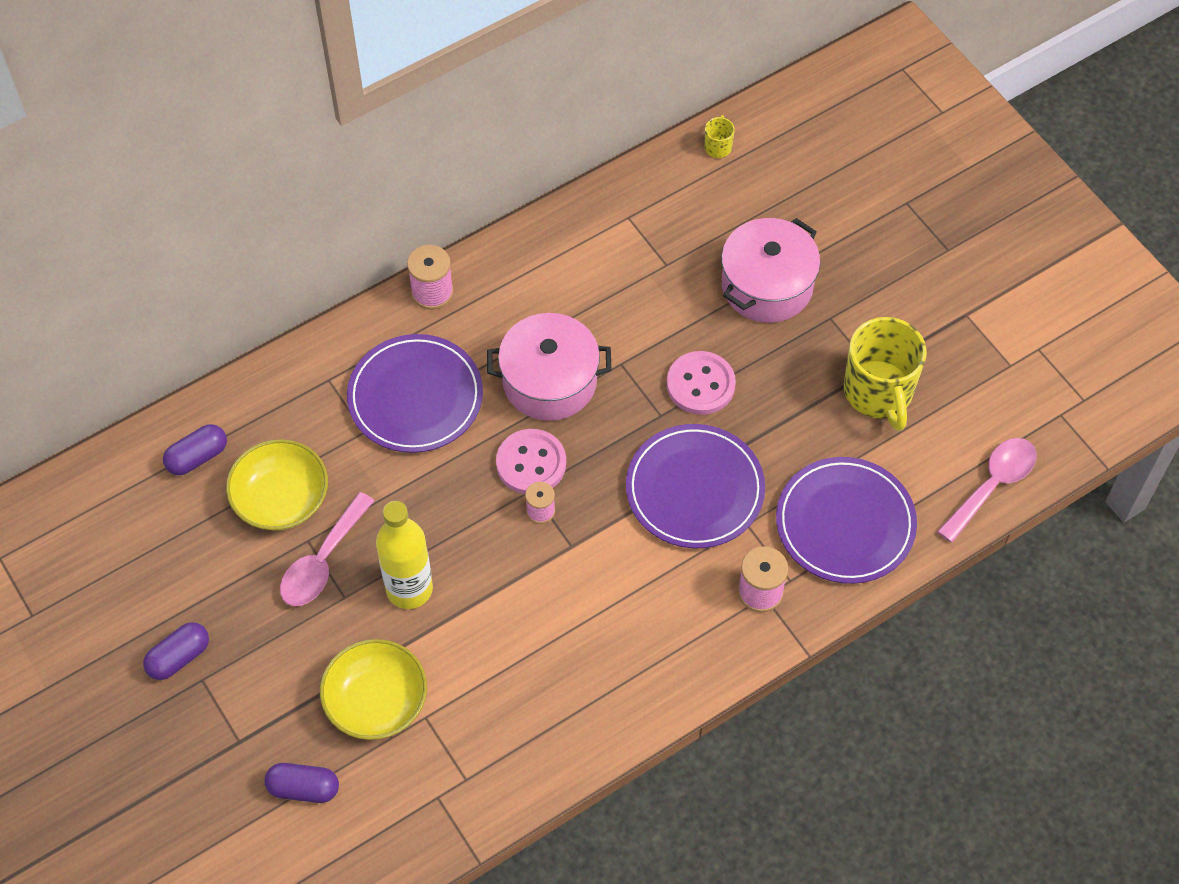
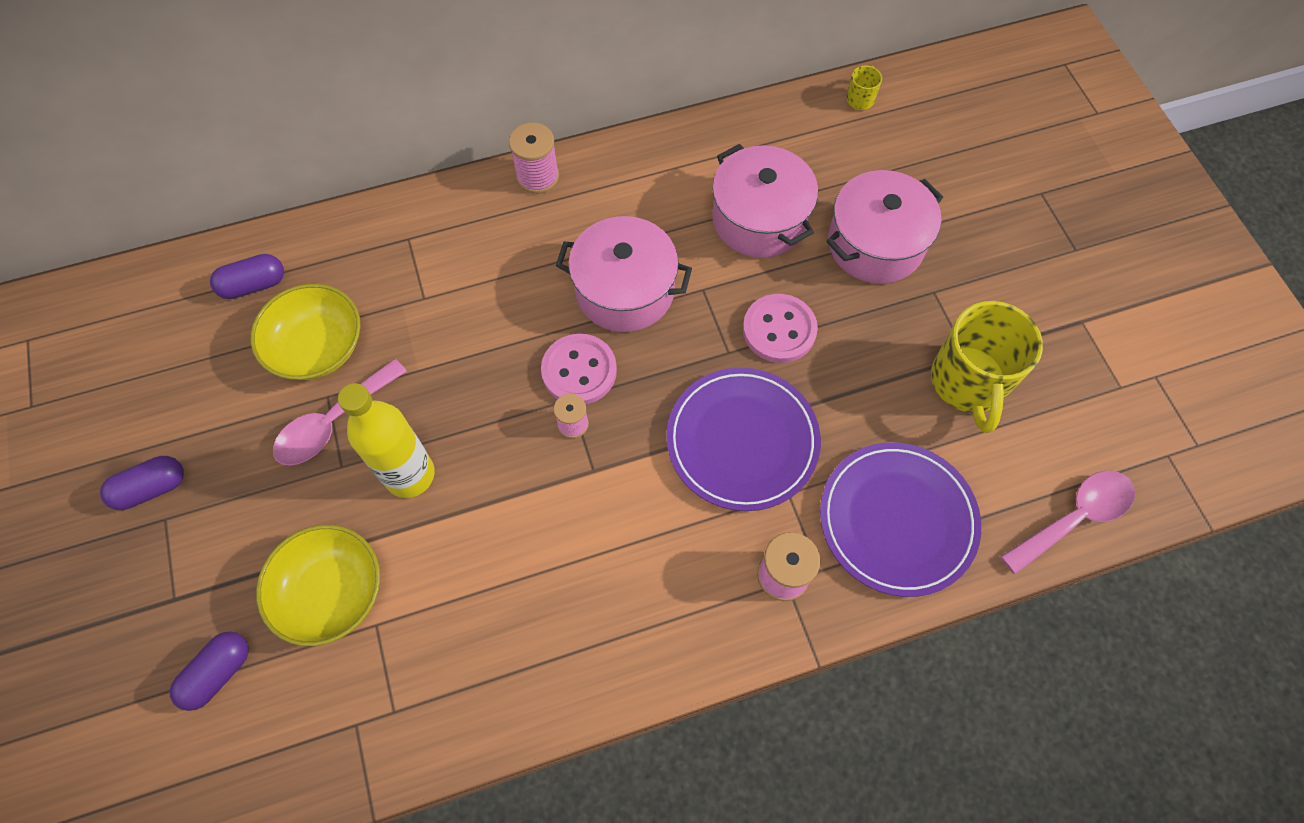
camera: 15 degrees right, 5 degrees up
(303, 788) = (218, 673): purple capsule -> purple capsule turned 75 degrees counterclockwise
(415, 397) = (486, 275): purple plate -> none
(654, 286) = (759, 219): none -> pink pot

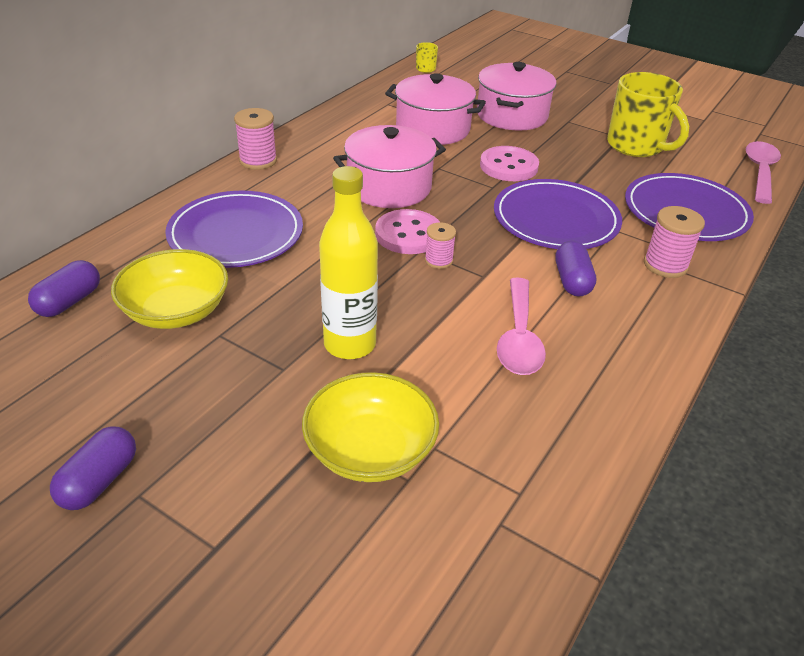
camera: 40 degrees left, 25 degrees down
(218, 673) = (328, 573): purple capsule -> purple capsule (572, 281)
(333, 422) = (244, 347): pink spoon -> pink spoon (519, 338)
(434, 276) = (236, 234): none -> purple plate

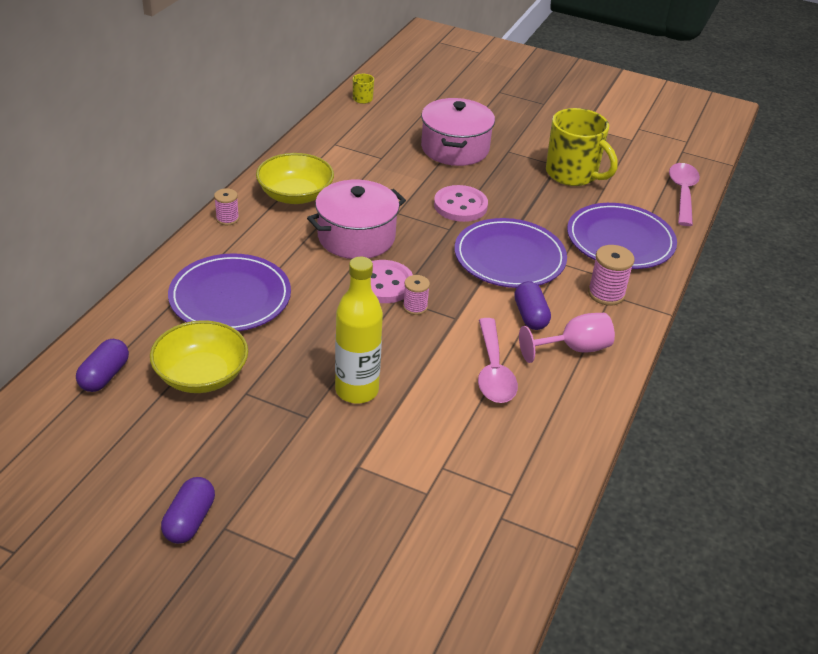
camera: 10 degrees left, 0 degrees up
(258, 161) = (227, 219): pink spool -> pink spool, size x0.64
(370, 450) = (393, 474): yellow bowl -> yellow bowl (295, 195)
(433, 128) = (383, 169): pink pot -> none
(621, 321) = (574, 349): none -> pink goblet

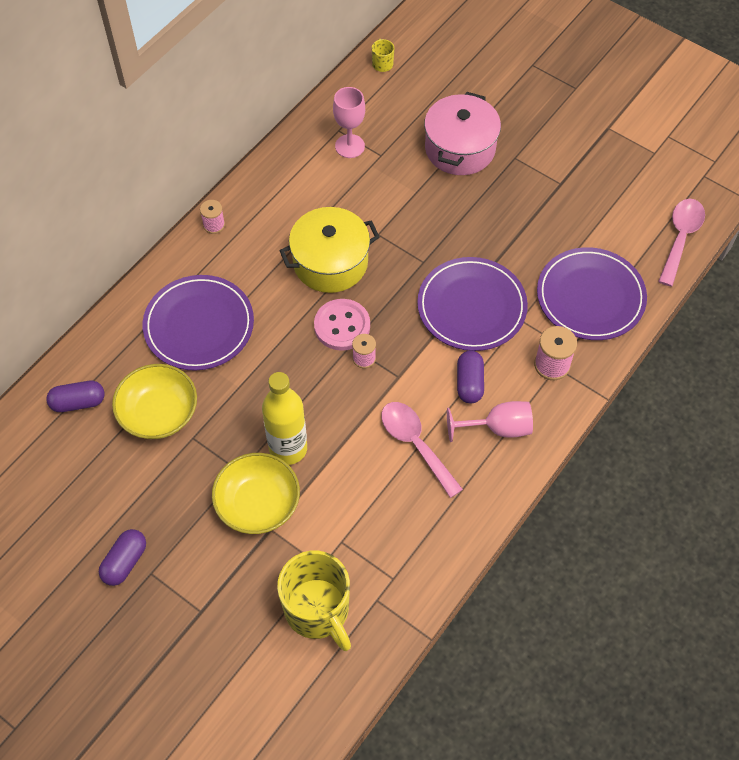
camera: 15 degrees right, 20 degrees up
(104, 376) = (78, 402): purple capsule -> purple capsule turned 45 degrees clockwise
(295, 195) = (284, 200): yellow bowl -> yellow bowl (258, 503)
(349, 154) = (349, 146): none -> pink goblet
(356, 237) = (330, 262): pink pot -> yellow pot
(460, 205) = (443, 231): pink button -> none
(493, 371) = (415, 444): pink spoon -> pink spoon turned 135 degrees clockwise
(572, 174) = (572, 198): yellow mug -> yellow mug (317, 610)

